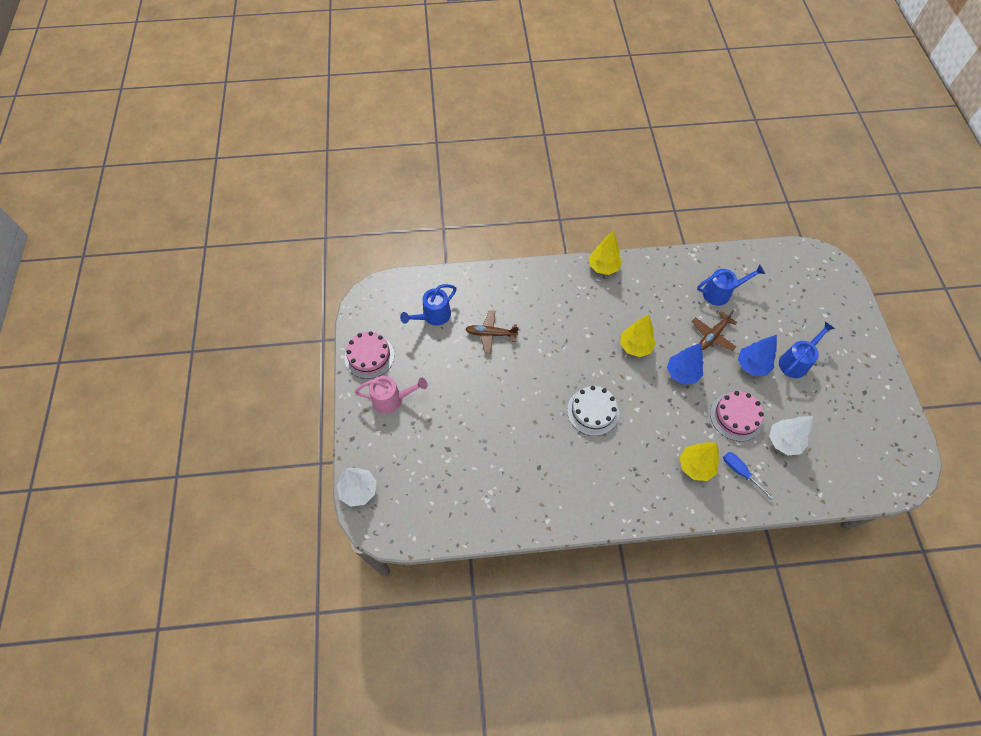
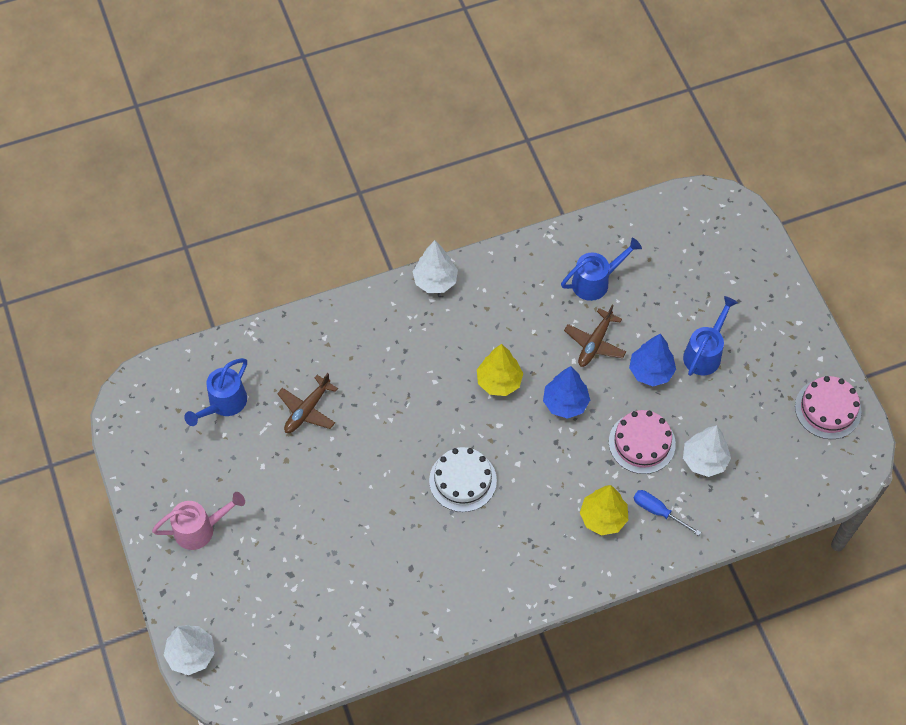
camera: 15 degrees left, 0 degrees up
(369, 356) = (153, 479): pink cake -> pink cake (828, 409)
(491, 334) = (307, 410): brown plane -> brown plane turned 45 degrees counterclockwise
(603, 267) = (435, 281): yellow tree -> white tree

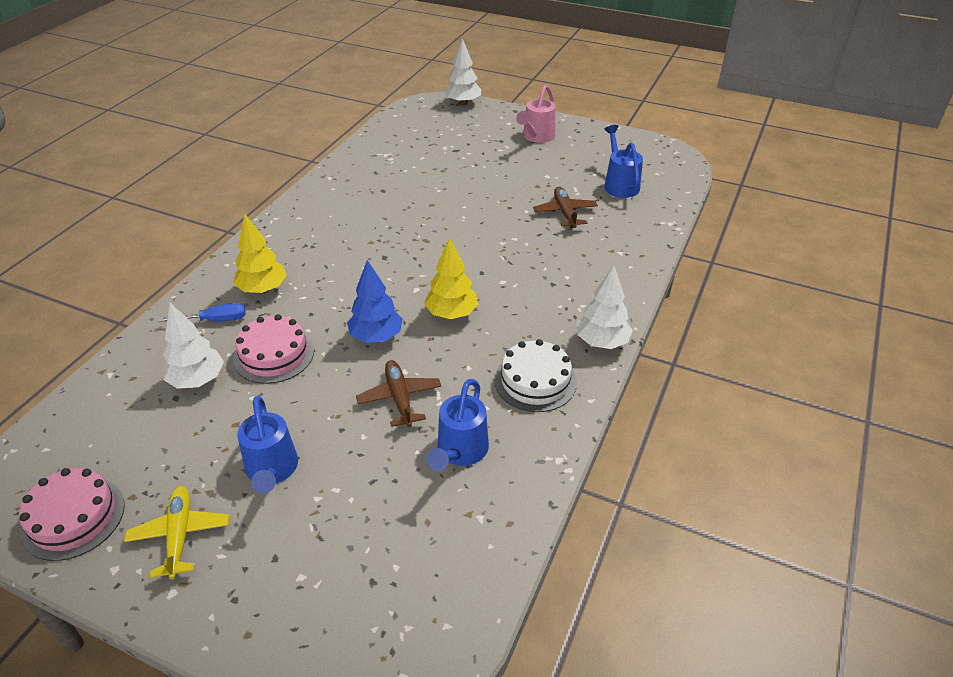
camera: 135 degrees right, 20 degrees down
(462, 480) = (403, 245): white cake -> white cake (535, 381)
(650, 371) = (318, 413): blue tree -> none
(777, 352) = (180, 535): none -> yellow plane

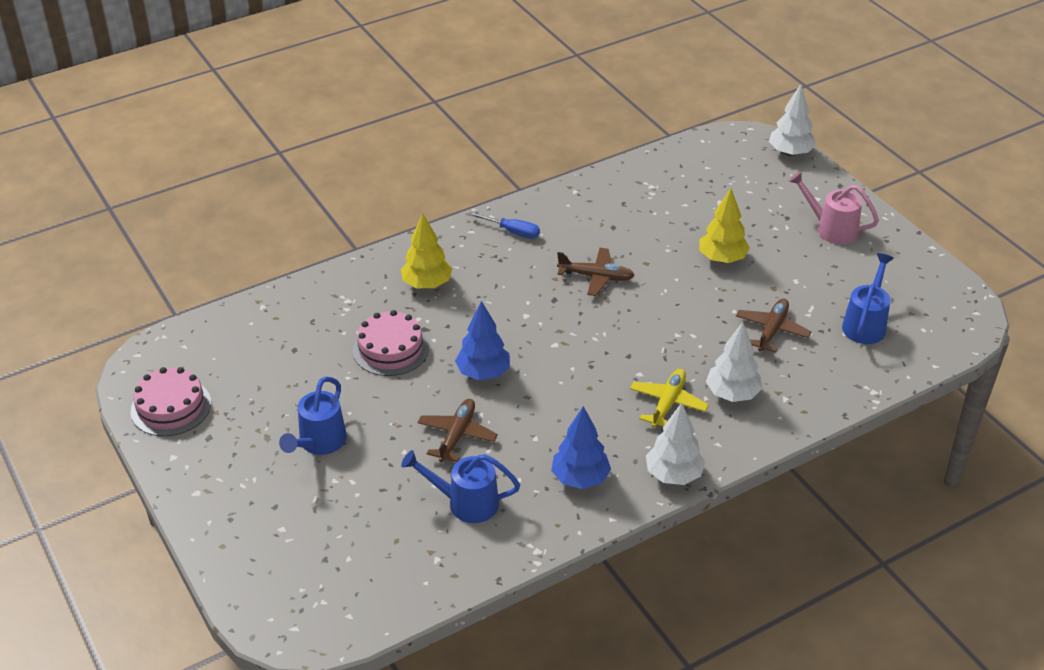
camera: 35 degrees right, 0 degrees up
(180, 535) = (227, 456): yellow plane -> yellow plane (668, 403)
(197, 380) = (319, 343): white tree -> white tree (732, 394)
(215, 320) = (369, 296): blue screwdriver -> blue screwdriver (512, 232)
(402, 228) = (596, 277): none -> brown plane
(451, 314) = (564, 383): yellow tree -> yellow tree (722, 258)
(460, 452) = (465, 503): blue watering can -> blue watering can turned 45 degrees clockwise
(535, 381) = (580, 478): white cake -> blue tree
(536, 137) = (831, 229): pink watering can -> pink watering can turned 60 degrees clockwise

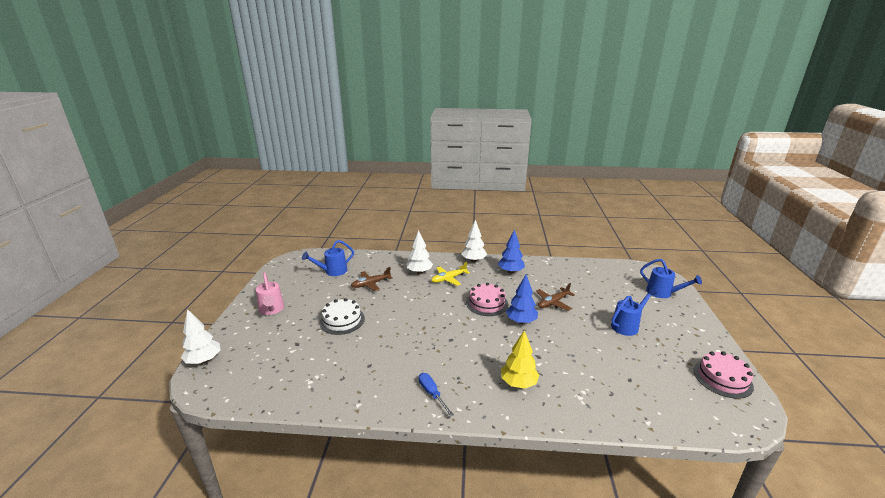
camera: 145 degrees left, 15 degrees down
(390, 349) = (565, 353): pink cake -> pink cake (487, 303)
(465, 503) = (565, 281): blue watering can -> blue watering can (663, 293)
(596, 277) = (415, 341): brown plane -> none
(722, 258) = (342, 320): yellow tree -> white cake

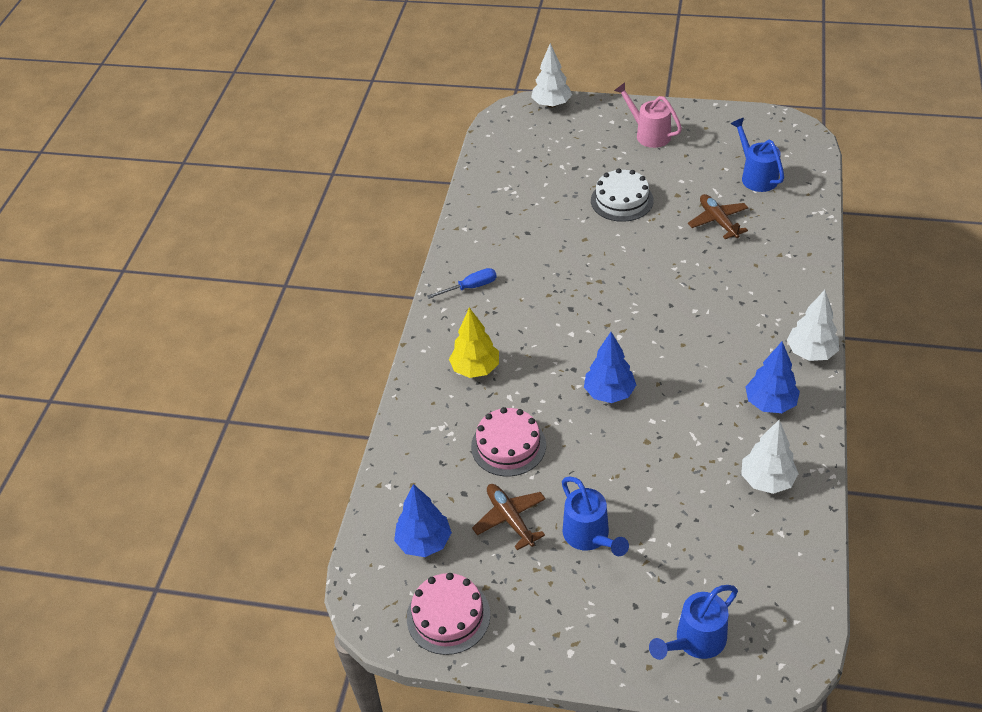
camera: 100 degrees right, 20 degrees up
(271, 310) = (648, 134): pink watering can -> pink watering can turned 60 degrees clockwise
(419, 272) = (760, 277): white tree -> white tree (767, 480)
(448, 279) = (738, 314): yellow plane -> none
(487, 303) = (661, 357): pink cake -> pink cake (508, 445)
(553, 303) = (661, 446): brown plane -> brown plane (510, 519)
(680, 396) = (424, 542): none -> blue tree

